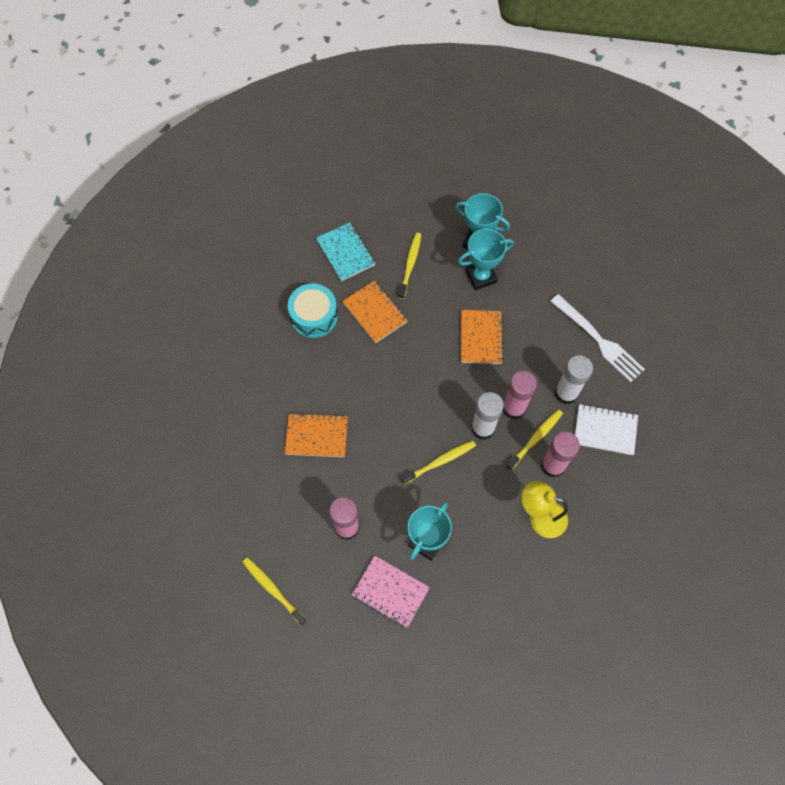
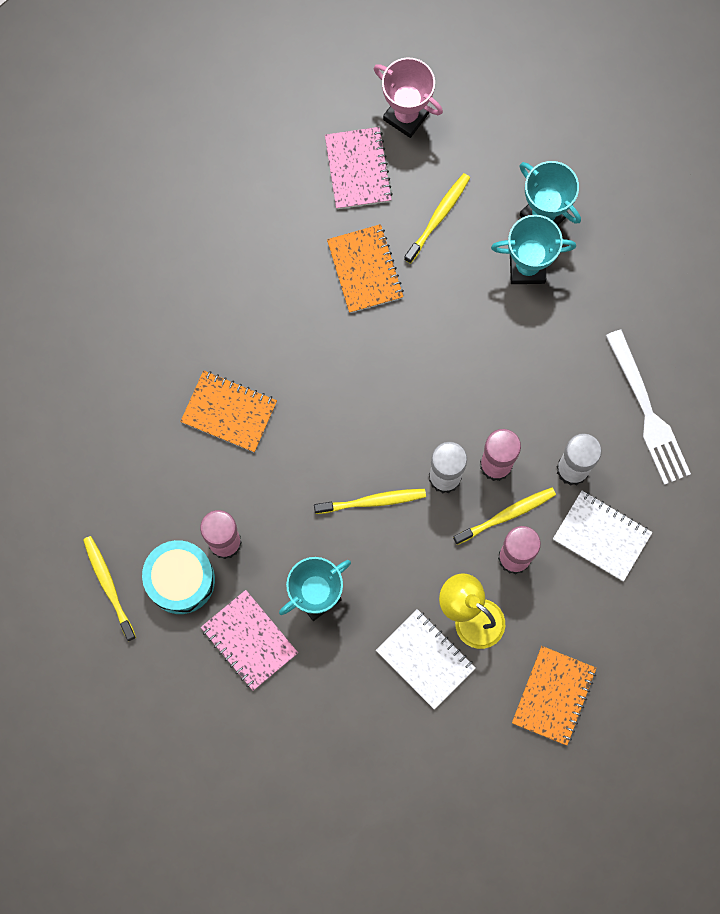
camera: 20 degrees right, 10 degrees up
(314, 316) = (283, 247): turquoise drum -> turquoise drum (180, 580)
(345, 252) = (358, 169): turquoise notebook -> pink notebook
(364, 211) = (406, 116): none -> pink trophy
(481, 338) = (492, 354): orange notebook -> orange notebook (553, 696)
(521, 558) = (425, 659): none -> white notebook

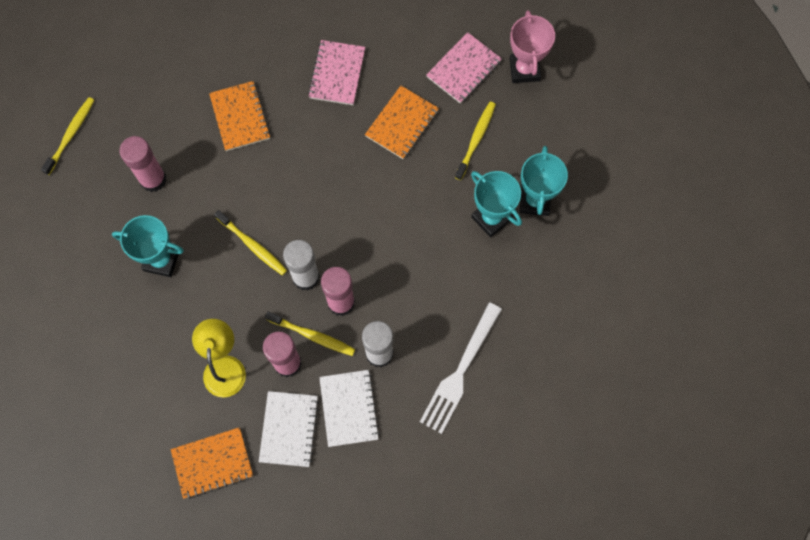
camera: 50 degrees right, 5 degrees down
(180, 580) = (108, 172): turquoise drum -> none
(249, 640) = (100, 243): pink notebook -> pink notebook (337, 74)
(425, 659) = (172, 360): white notebook -> white notebook (289, 429)
(438, 217) = (476, 139): yellow toothbrush -> yellow toothbrush turned 60 degrees counterclockwise

